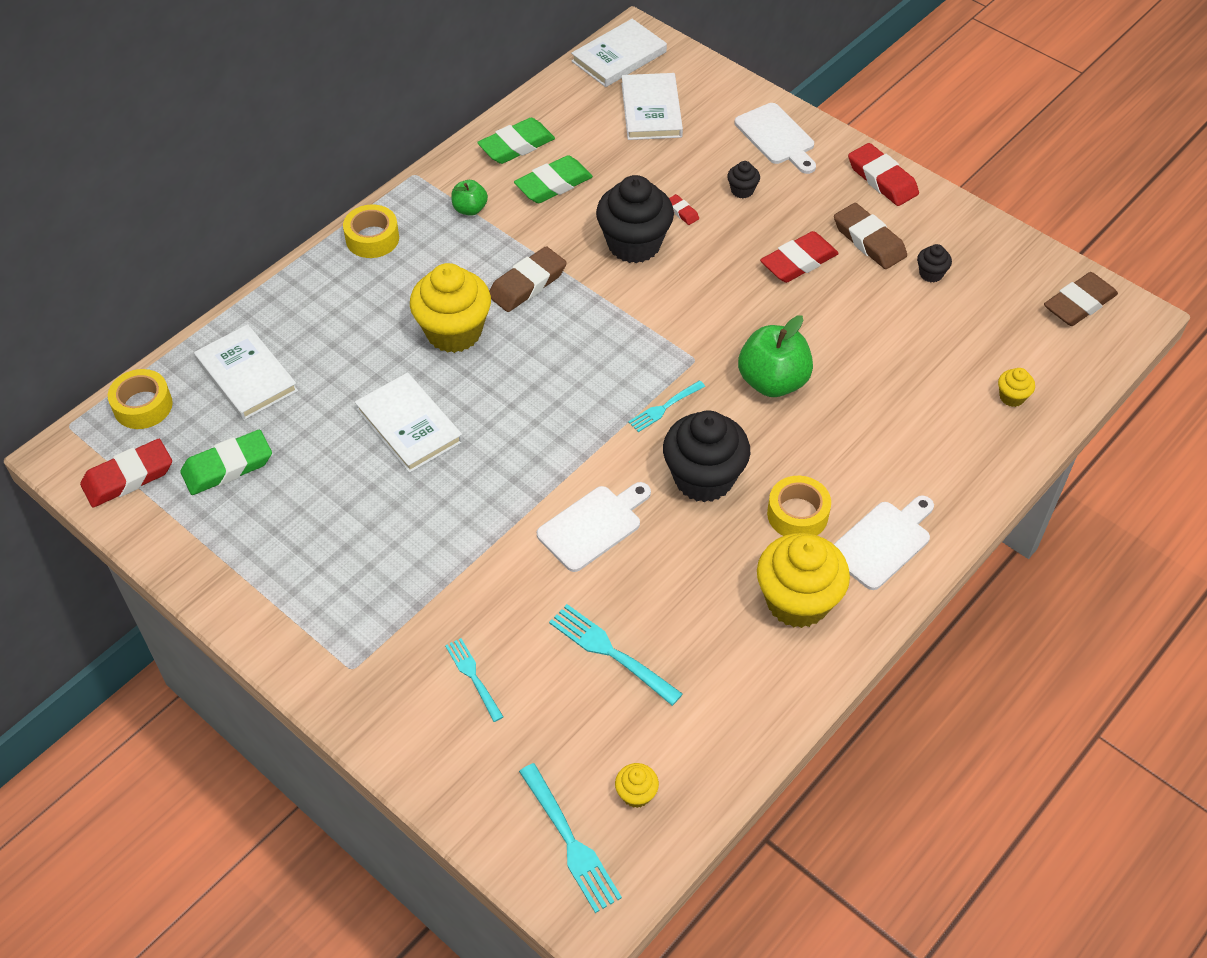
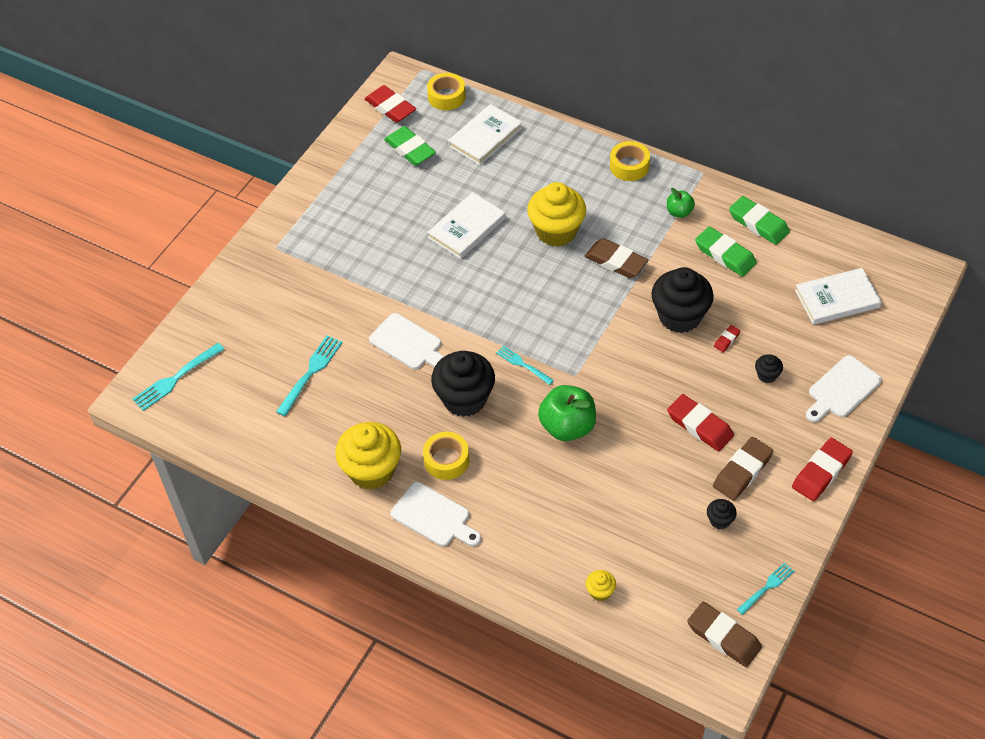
camera: 80 degrees right, 0 degrees up
(473, 677) = (280, 306): turquoise fork -> turquoise fork (767, 587)
(619, 57) = (893, 265): white book -> none
(636, 794) = (212, 405): yellow cupcake -> none

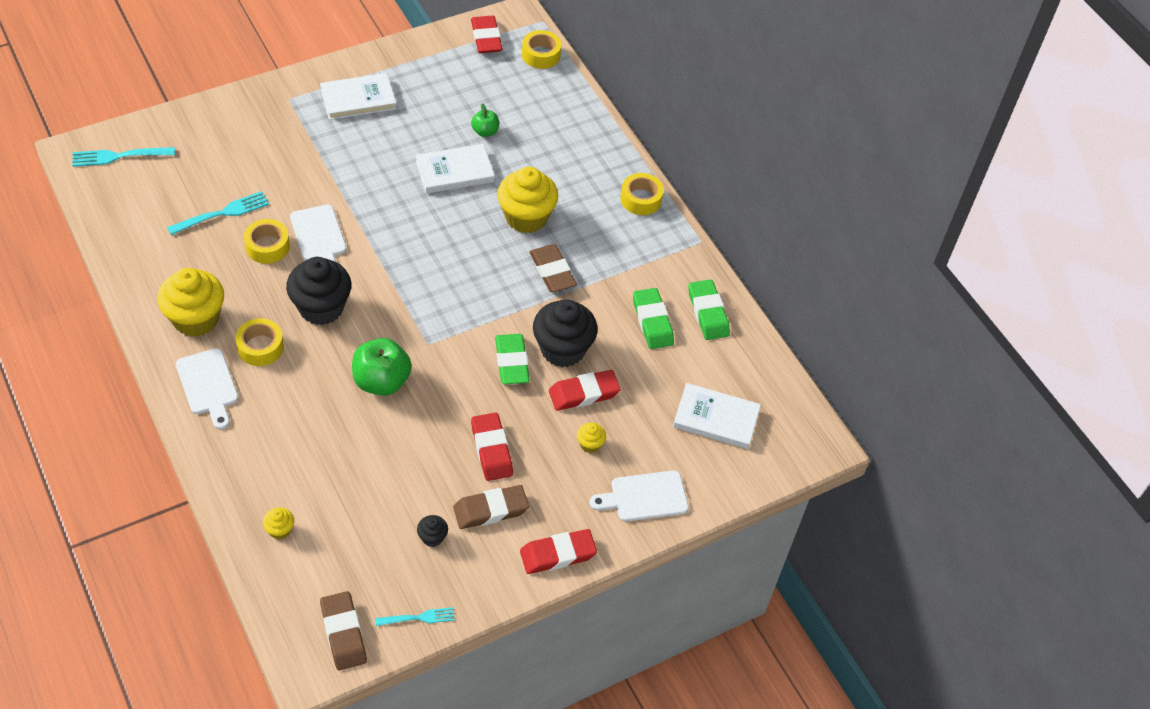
camera: 25 degrees right, 0 degrees up
(374, 377) = (267, 246): none -> yellow tape
(410, 149) = (469, 81): green eraser -> green eraser (511, 362)
(485, 137) = (541, 106): white book -> white book (358, 99)
(523, 364) = (394, 309): turquoise fork -> none
(679, 212) = (647, 262): green apple -> green apple (485, 131)
(726, 340) = (584, 393): red eraser -> red eraser, size x2.10
(767, 375) = (590, 444): black cupcake -> yellow cupcake

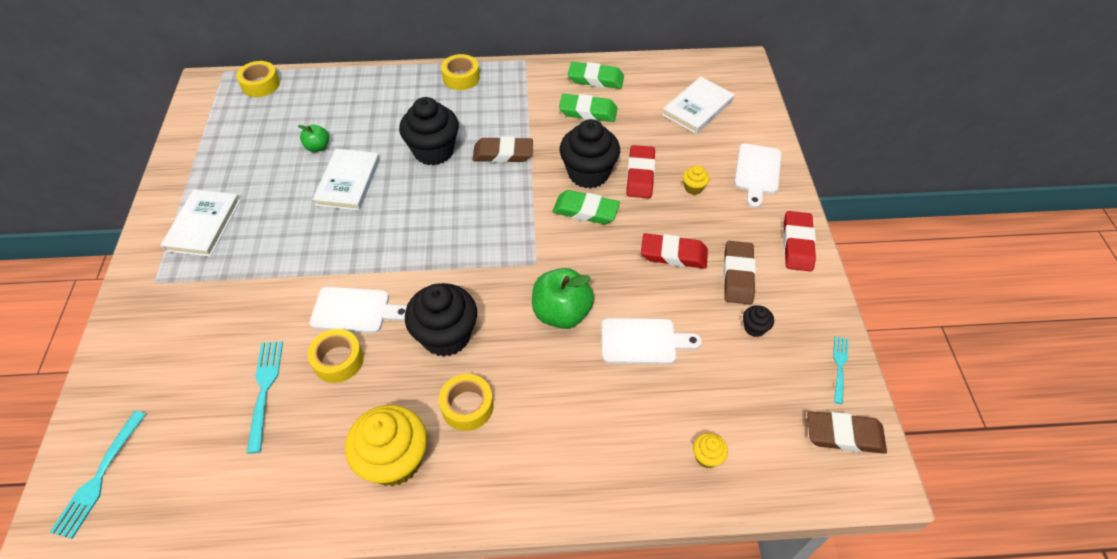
camera: 60 degrees left, 0 degrees up
(208, 385) = (493, 473): white cutting board -> white cutting board (643, 341)
(486, 38) = (210, 112): red eraser -> none
(526, 217) = (433, 151): yellow cupcake -> black cupcake

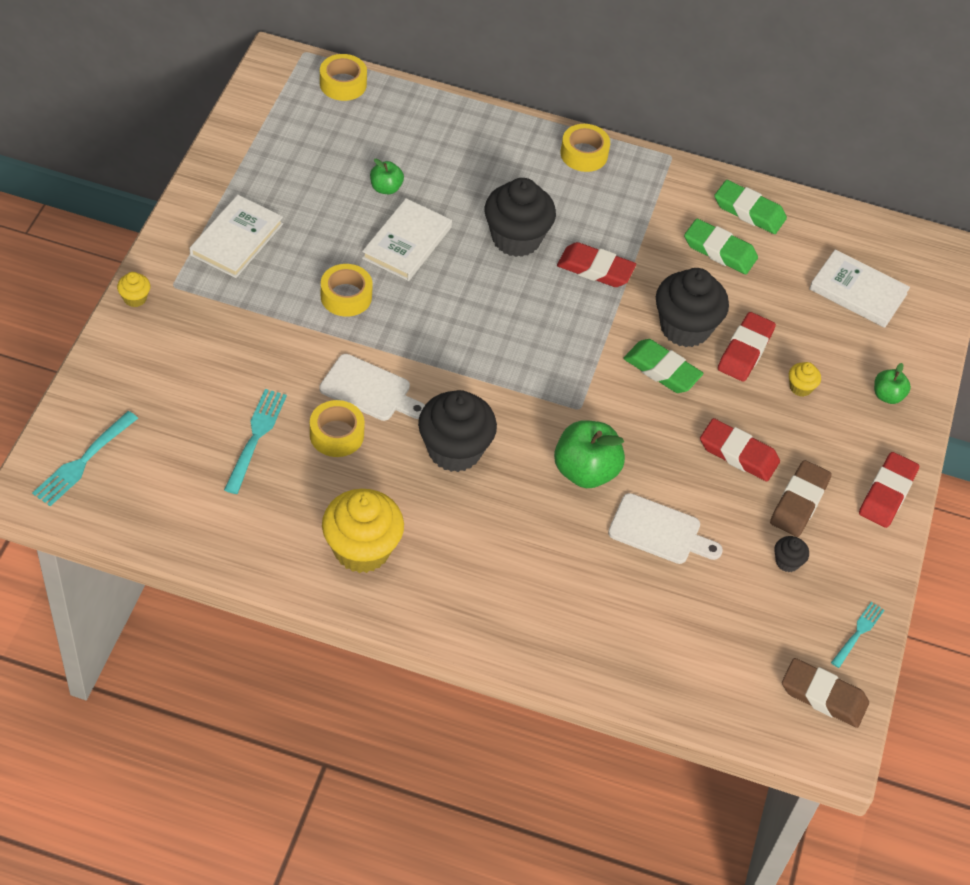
camera: 15 degrees right, 0 degrees up
(467, 406) = (450, 526): yellow tape -> yellow tape (346, 296)
(503, 154) = (595, 269): brown eraser -> red eraser
(697, 108) = (858, 292): white book -> white book turned 60 degrees clockwise
(707, 457) = (670, 662): yellow cupcake -> yellow cupcake (135, 298)
(757, 172) = (887, 395): white cutting board -> green apple

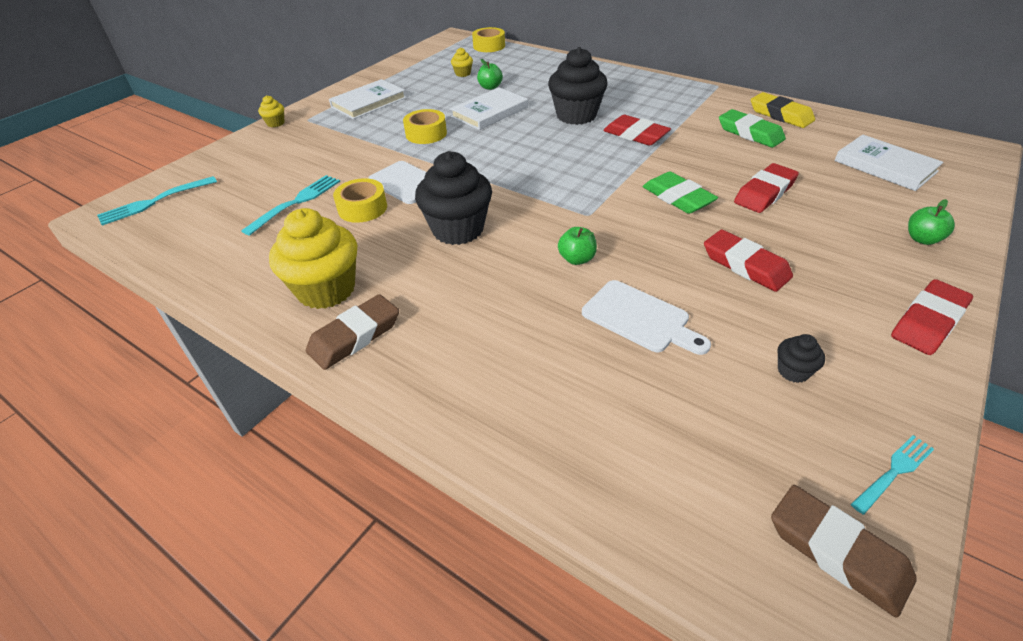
camera: 25 degrees right, 10 degrees down
(584, 154) = (647, 81): yellow tape -> none
(585, 471) = (577, 259): green apple -> green apple, size x0.54
(685, 327) = (707, 174): black cupcake -> none
(749, 211) = (780, 115): green eraser -> yellow eraser
(799, 502) = (813, 315): brown eraser -> brown eraser (355, 336)
(800, 387) = (821, 223): yellow cupcake -> yellow cupcake (463, 74)

